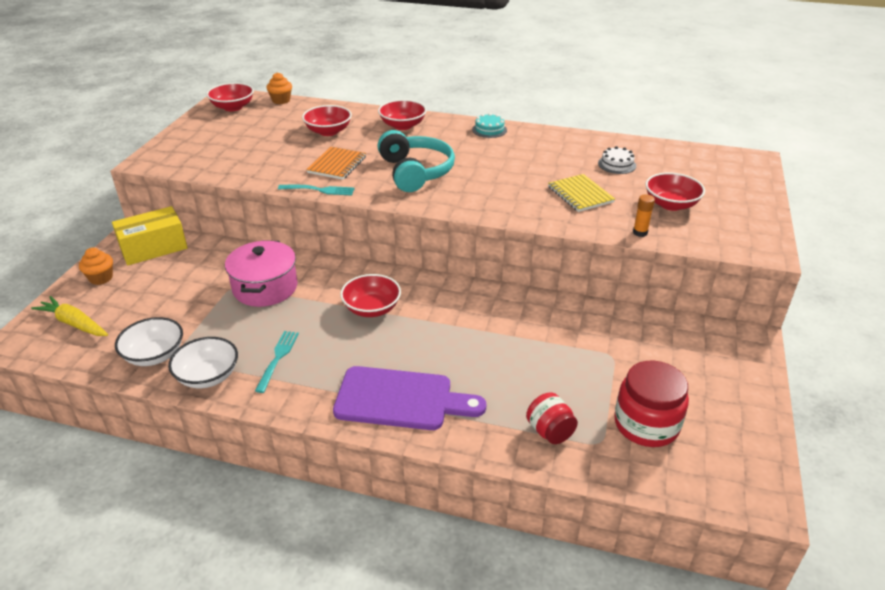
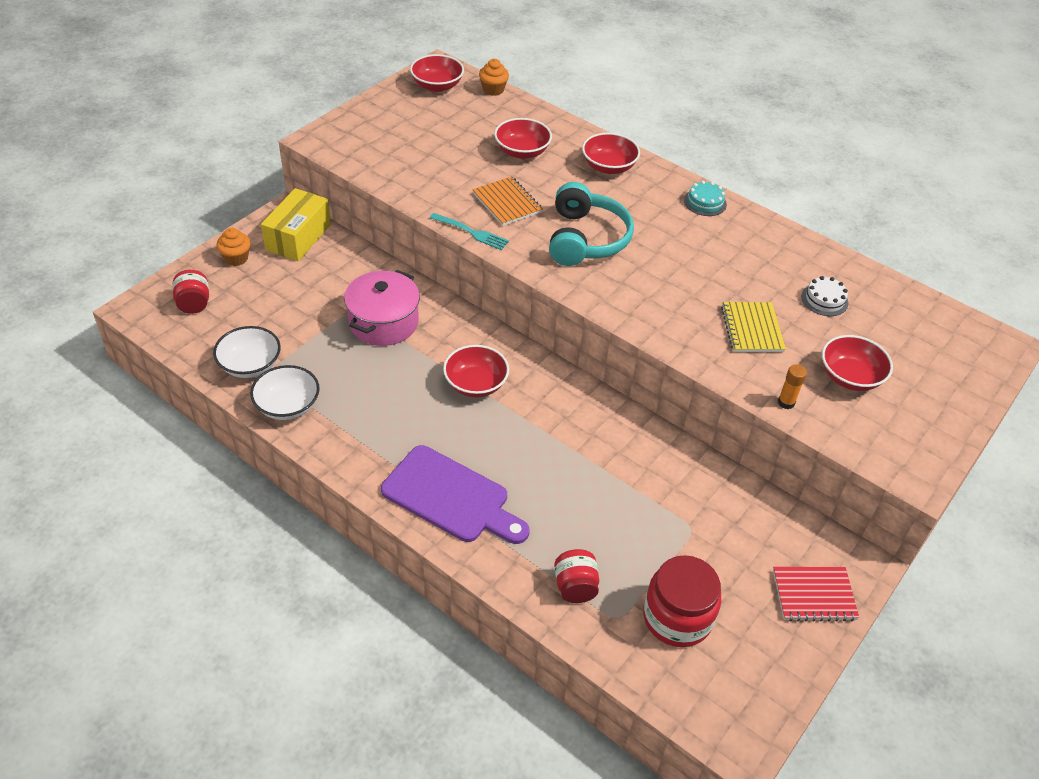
camera: 20 degrees right, 10 degrees up
(74, 323) = (194, 304): yellow carrot -> red jar
(154, 248) = (298, 237): yellow box -> yellow box turned 60 degrees counterclockwise
(278, 358) = (358, 409): turquoise fork -> none
(337, 165) = (507, 203): orange notebook -> orange notebook turned 75 degrees counterclockwise
(733, 370) = (814, 595): none -> red notebook

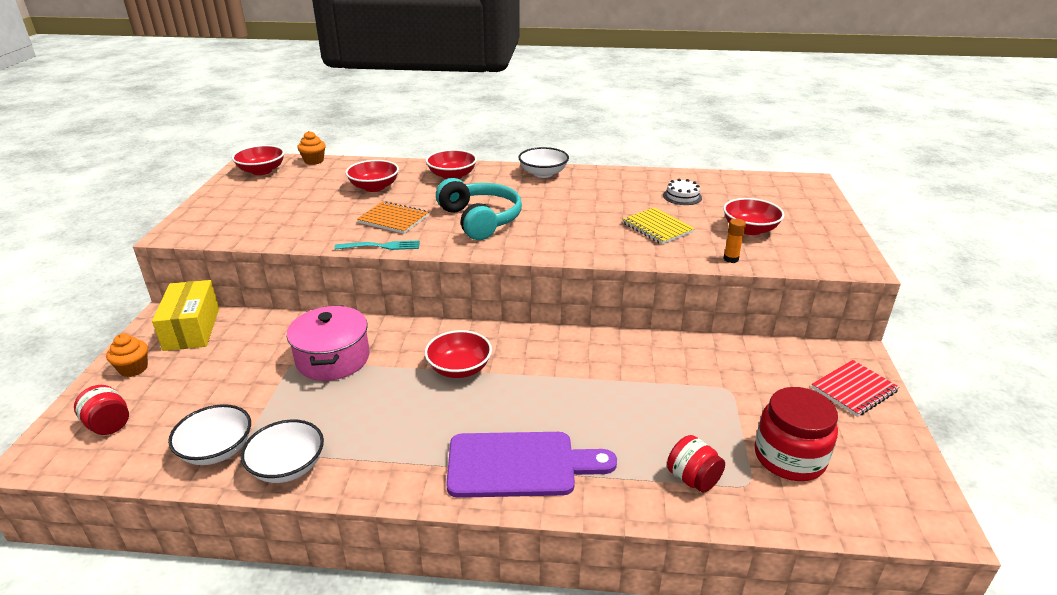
camera: 30 degrees left, 15 degrees down
(705, 202) = (543, 173): turquoise cake -> white bowl

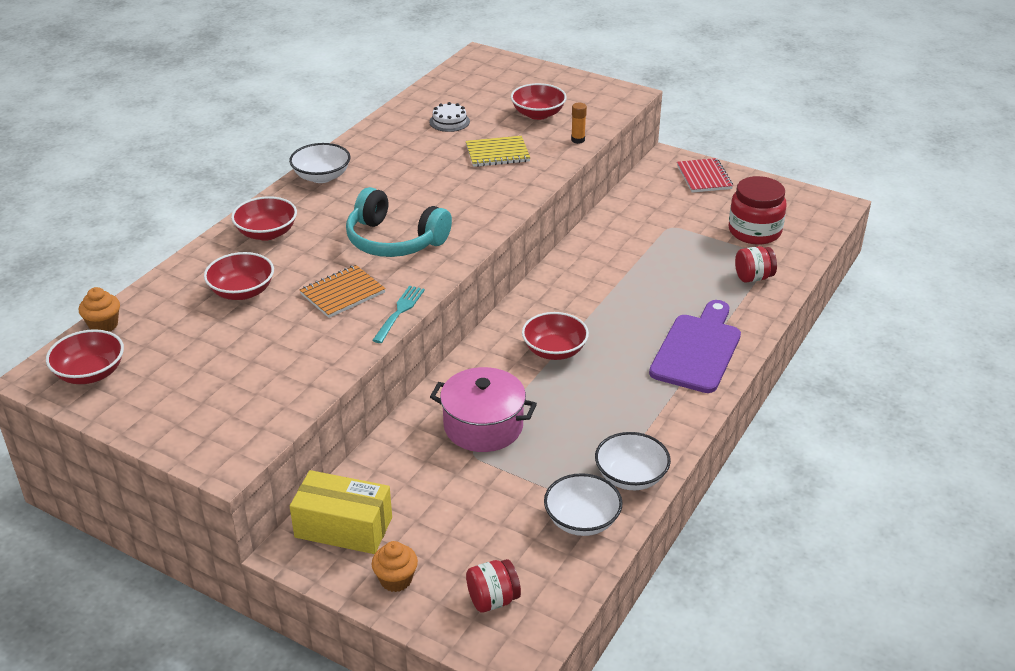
camera: 65 degrees left, 5 degrees up
(480, 220) = (394, 240): turquoise headphones -> turquoise headphones turned 150 degrees counterclockwise

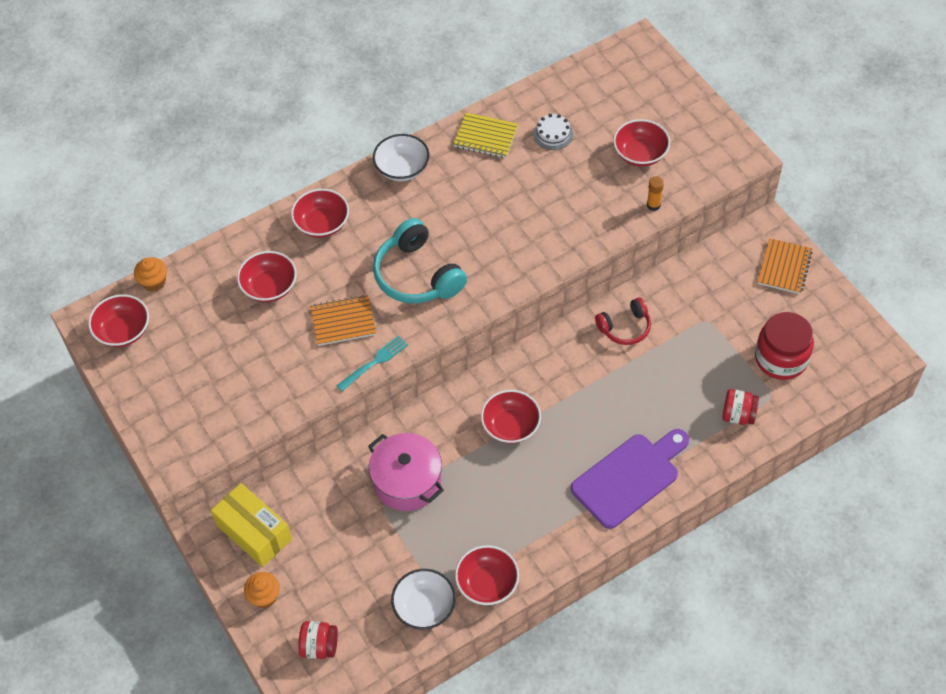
camera: 30 degrees right, 20 degrees up
(497, 153) = (569, 196): yellow notebook -> yellow notebook (486, 137)
(603, 252) = (625, 327): none -> red headphones
(631, 477) = (487, 583): white bowl -> red bowl
(704, 177) = (784, 267): red notebook -> orange notebook

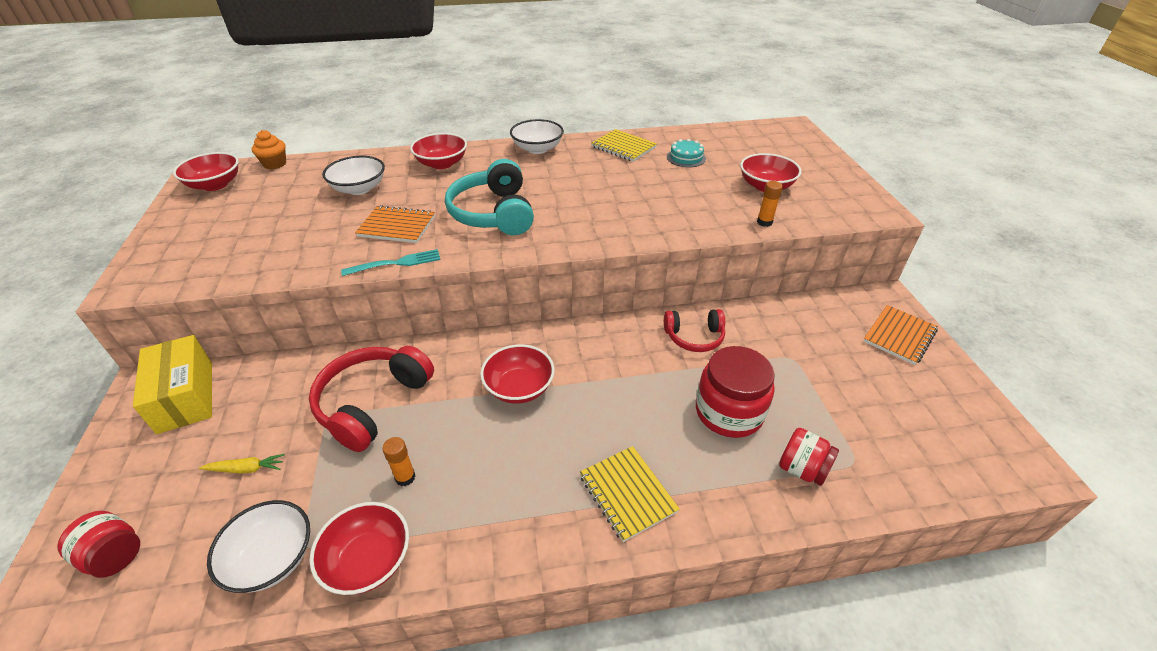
camera: 20 degrees right, 15 degrees down
(264, 596) = (125, 467): orange cupcake -> none
(269, 287) = (359, 189): red bowl -> white bowl
(355, 563) = (246, 469): none -> yellow carrot
(407, 481) = (373, 403): pink pot -> red headphones
(473, 525) = (405, 477): none -> orange glue stick
(553, 134) = (686, 158): white cake -> turquoise cake
(629, 477) = (627, 493): purple cutting board -> yellow notebook
(781, 358) = (877, 423): red jar -> red jar (728, 412)

